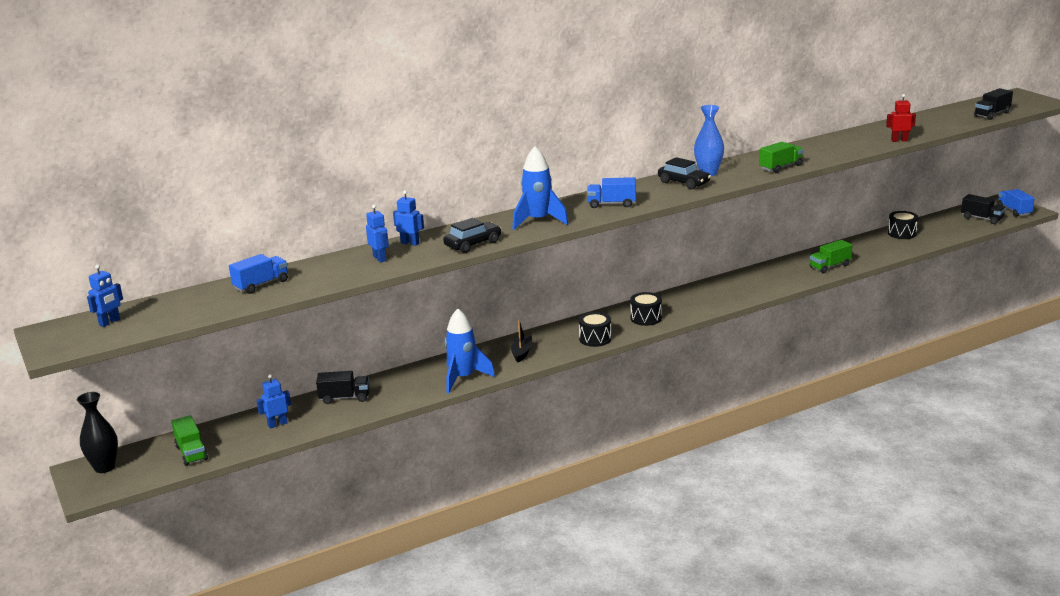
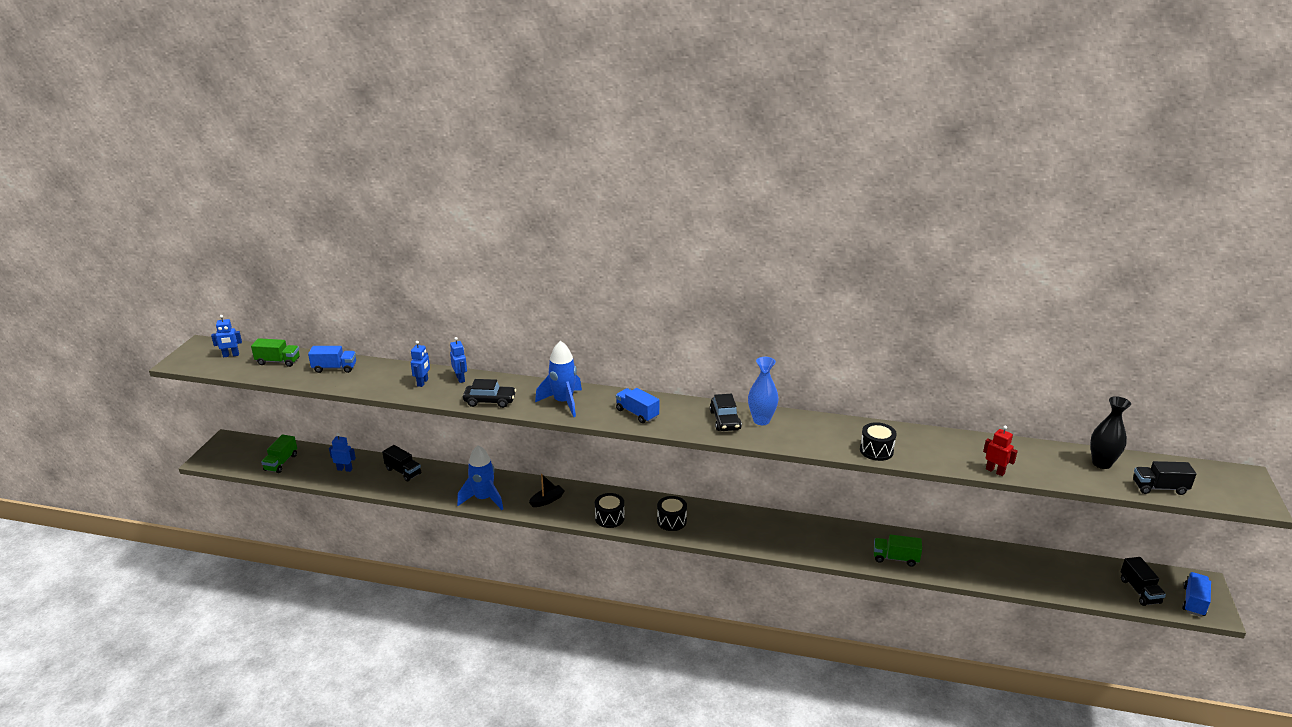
camera: 40 degrees right, 5 degrees up
(104, 467) = (236, 446): black vase -> black vase (1101, 463)
(780, 167) = (829, 445): green truck -> green truck (278, 361)
(902, 233) = (1023, 561): black drum -> black drum (876, 450)

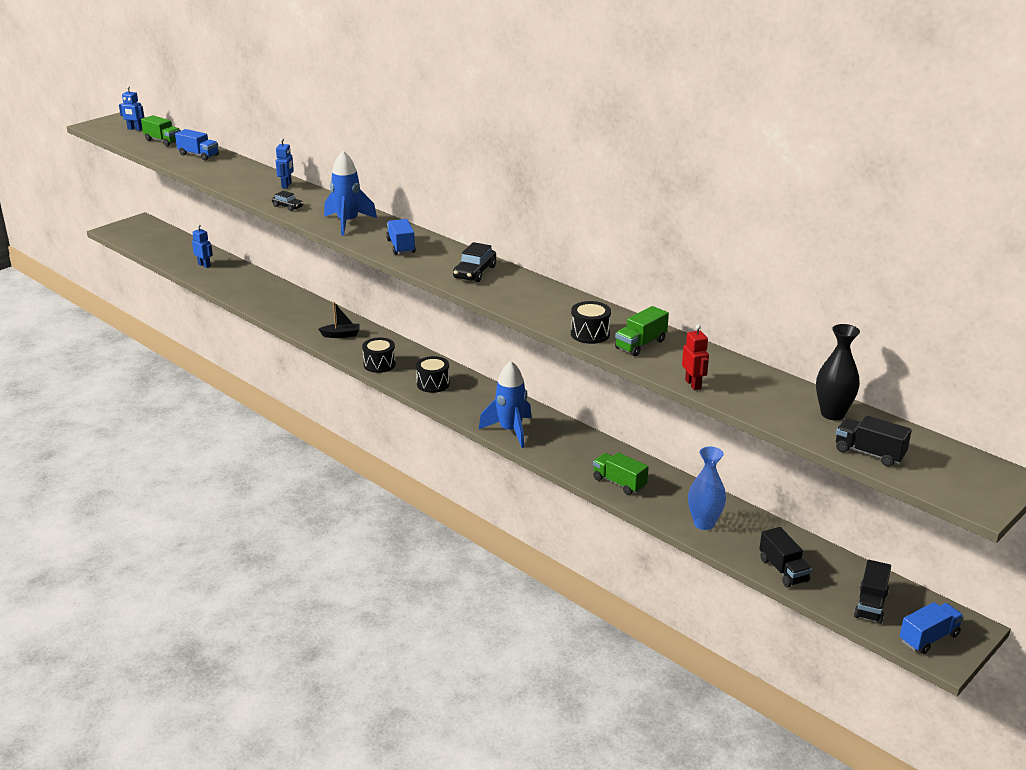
camera: 30 degrees right, 0 degrees up
(281, 462) = (162, 247): green truck -> green truck (640, 344)
(403, 471) = (247, 280): black truck -> black truck (783, 570)
(423, 382) = (252, 181): blue robot -> none
(483, 499) = (289, 318): blue rocket -> blue rocket (510, 431)
(490, 401) = (288, 206): black car -> black car, size x0.63
(761, 420) = (510, 281): blue vase -> blue vase (704, 523)

